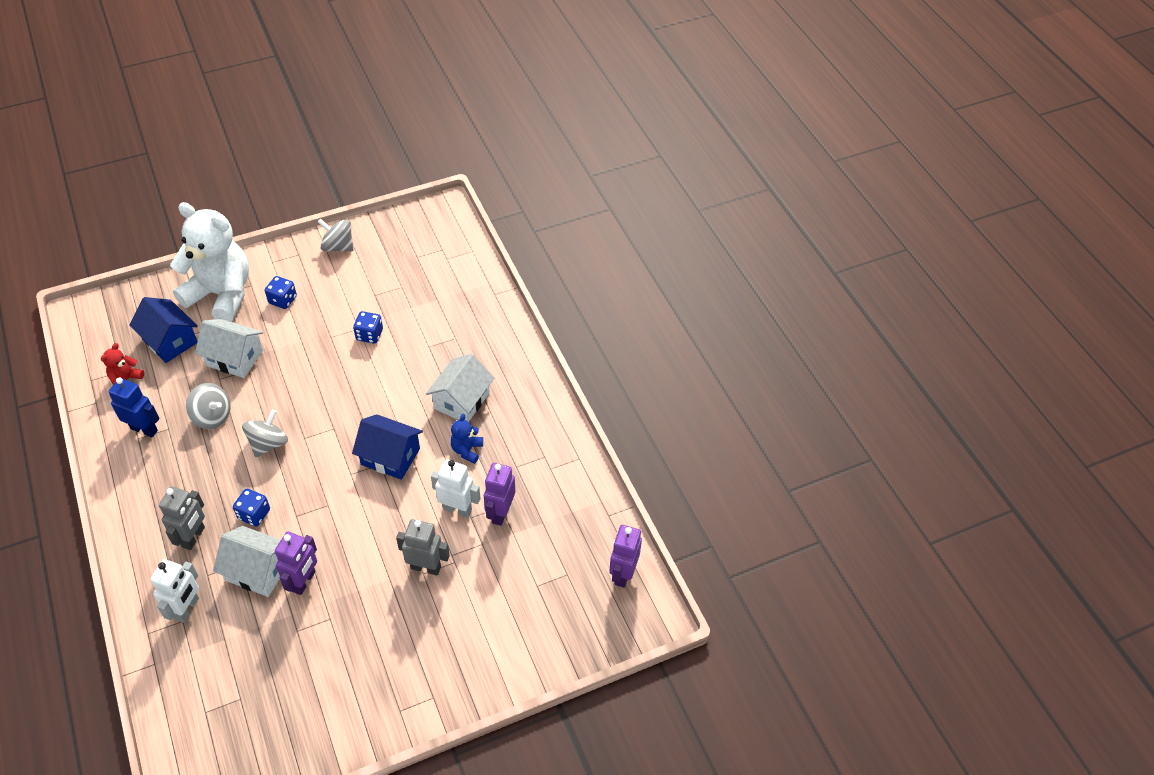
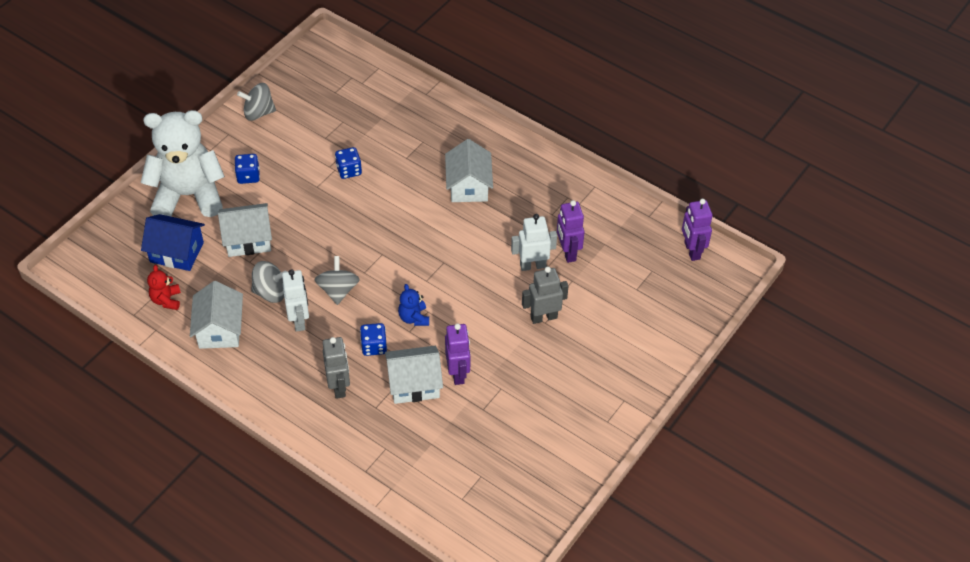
camera: 30 degrees left, 0 degrees up
(144, 429) = (220, 329): blue robot -> white house
(187, 608) = (381, 438): white robot -> white robot (299, 320)
(390, 456) = (447, 253): blue house -> none
(467, 450) = (504, 220): blue teddy bear -> blue teddy bear (414, 318)

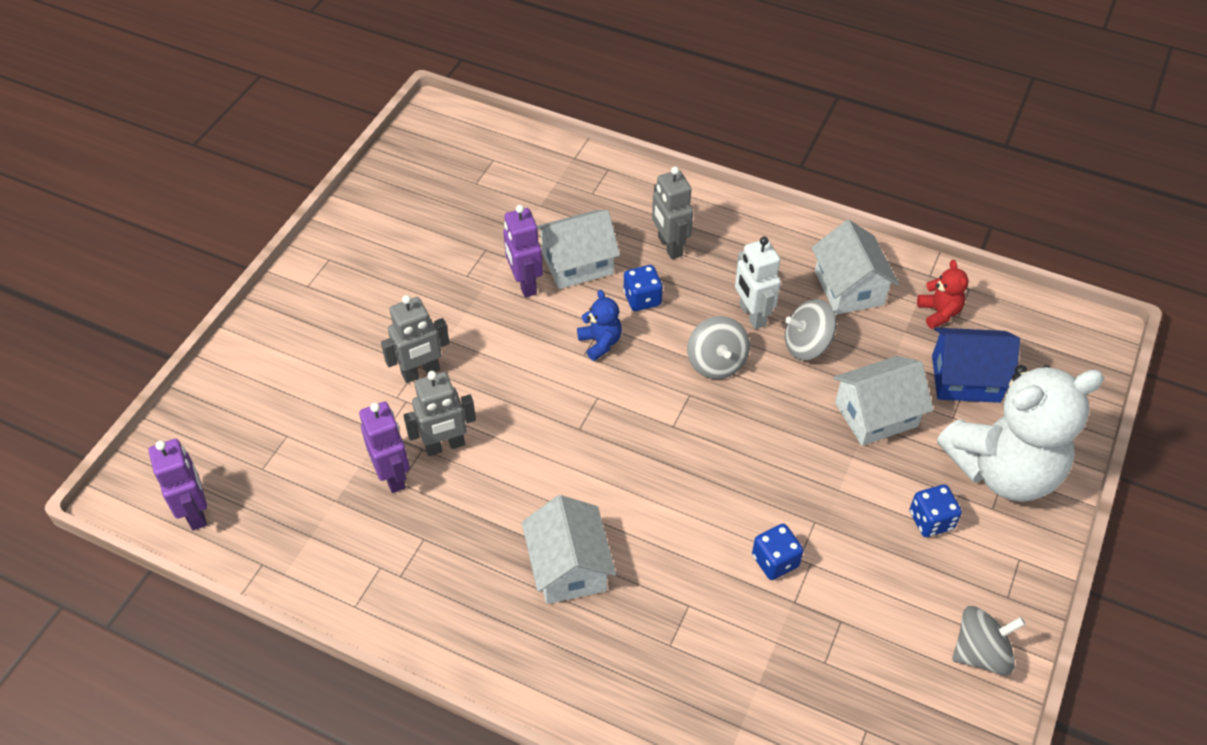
camera: 170 degrees right, 0 degrees up
(532, 265) = (445, 446): white robot -> grey robot

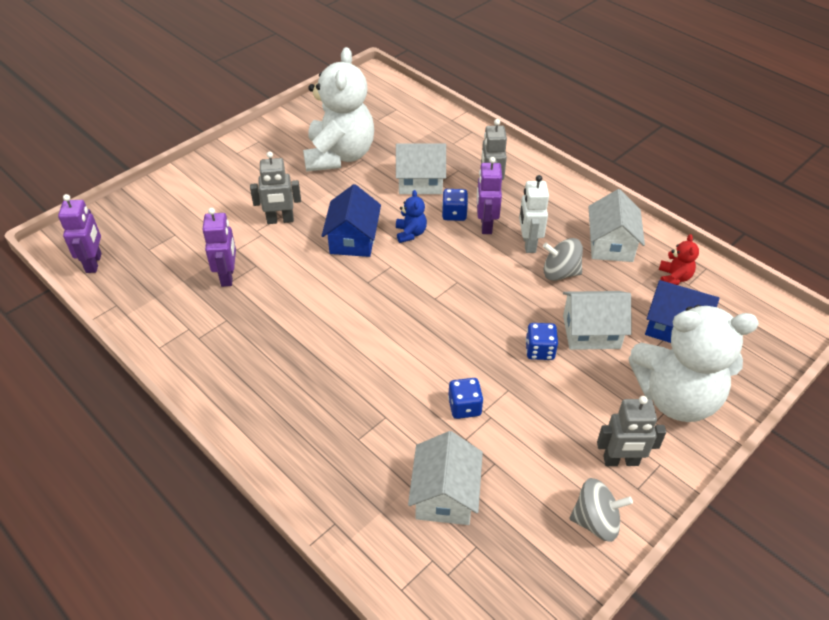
camera: 20 degrees right, 5 degrees down
(445, 446) = (271, 268): grey robot -> grey robot (621, 461)
(452, 252) = (339, 156): none -> white teddy bear
(525, 284) = (378, 185): purple robot -> purple robot (485, 225)
(531, 373) = (353, 239): none -> blue house
(569, 567) = (314, 366): white house -> white house (445, 495)
(716, 363) = (487, 267): grey spinning top -> none
(931, 520) = (600, 415): blue dice -> blue dice (539, 350)

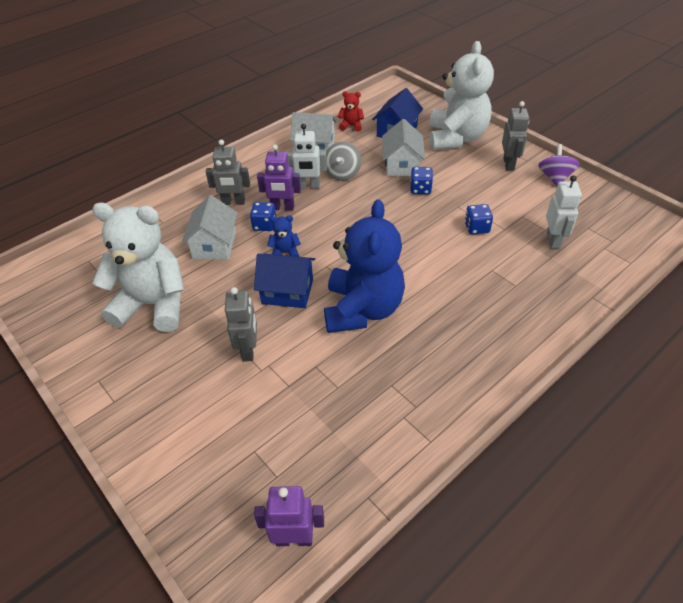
camera: 85 degrees left, 0 degrees up
(228, 276) = (329, 389): purple robot -> none
(325, 297) = (362, 309): none -> blue teddy bear
(445, 495) = (553, 240): white house -> white robot
(596, 521) = (555, 178): grey spinning top -> purple spinning top

